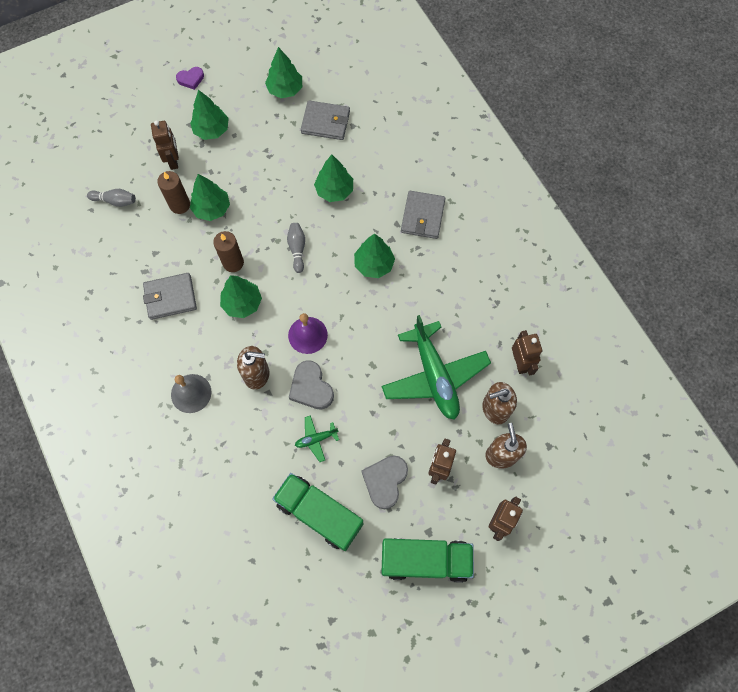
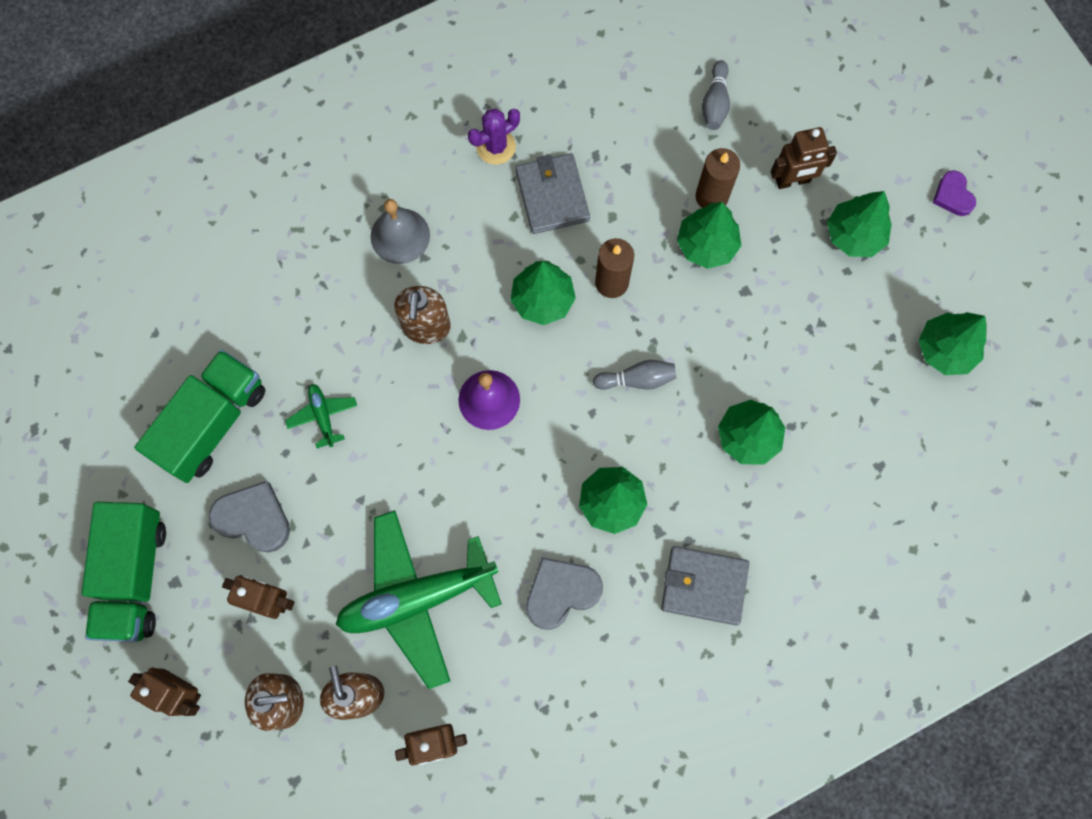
camera: 90 degrees right, 5 degrees up
(131, 332) = (496, 147): none -> purple cactus
(311, 387) = (403, 407): grey heart -> grey heart (561, 592)
(325, 122) = (883, 420): grey wallet -> none

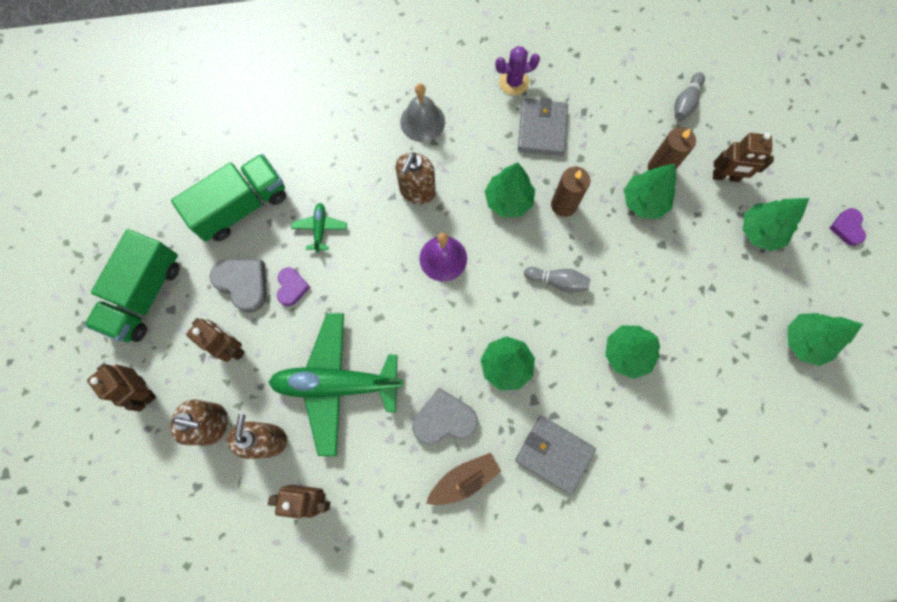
camera: 20 degrees right, 0 degrees up
(316, 501) = (292, 287): none -> purple heart
(610, 654) = (464, 479): none -> brown boat

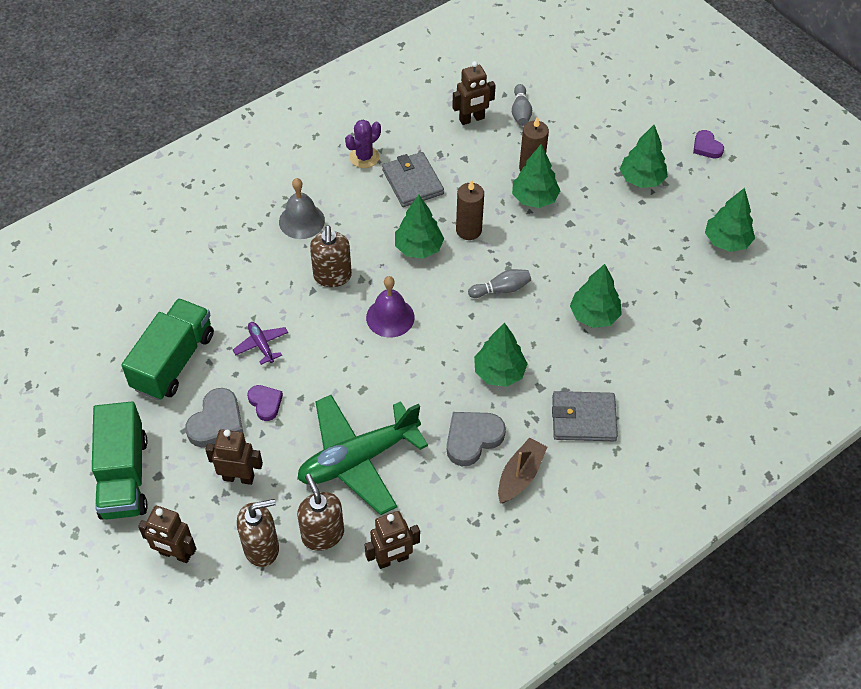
camera: 30 degrees left, 20 degrees down
(243, 284) = (217, 422): grey heart -> grey heart turned 105 degrees clockwise
(320, 228) = (261, 345): green plane -> purple plane
(725, 176) = (588, 152): brown robot -> brown robot (472, 119)

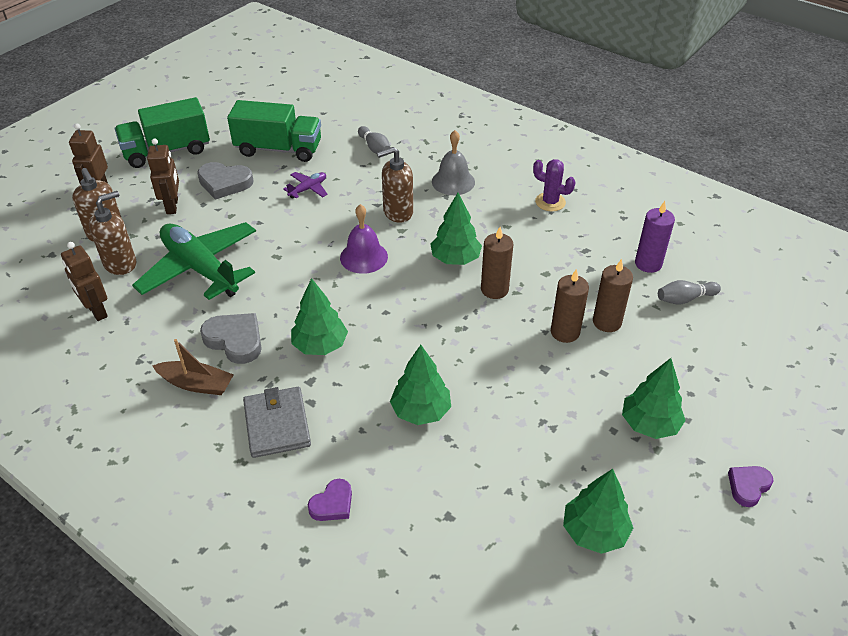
camera: 75 degrees right, 10 degrees down
(265, 403) = (248, 204): purple heart -> purple heart (332, 504)
(412, 182) = (537, 239): grey wallet -> none
(472, 119) = (648, 264): brown robot -> purple candle
(501, 289) = (427, 328): grey bowling pin -> grey bowling pin (375, 148)
(534, 198) = (565, 332): green tree -> brown candle

